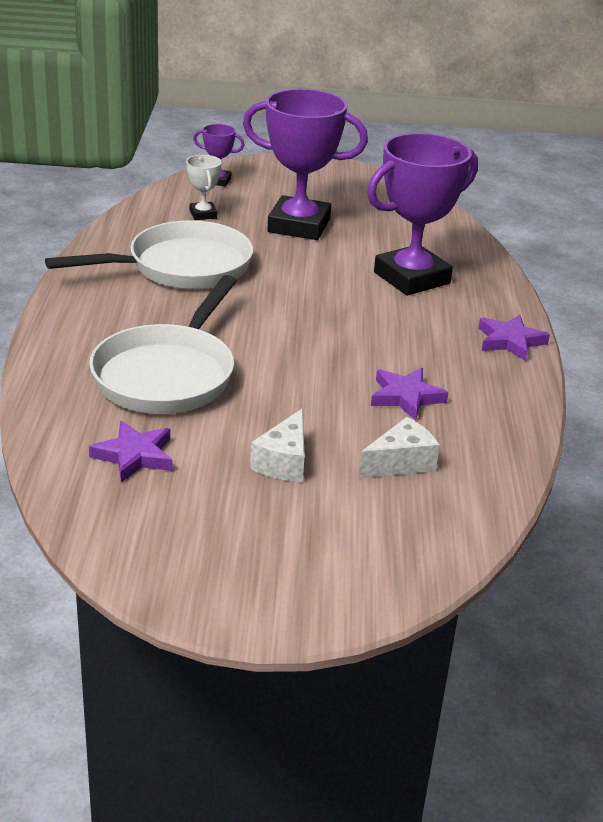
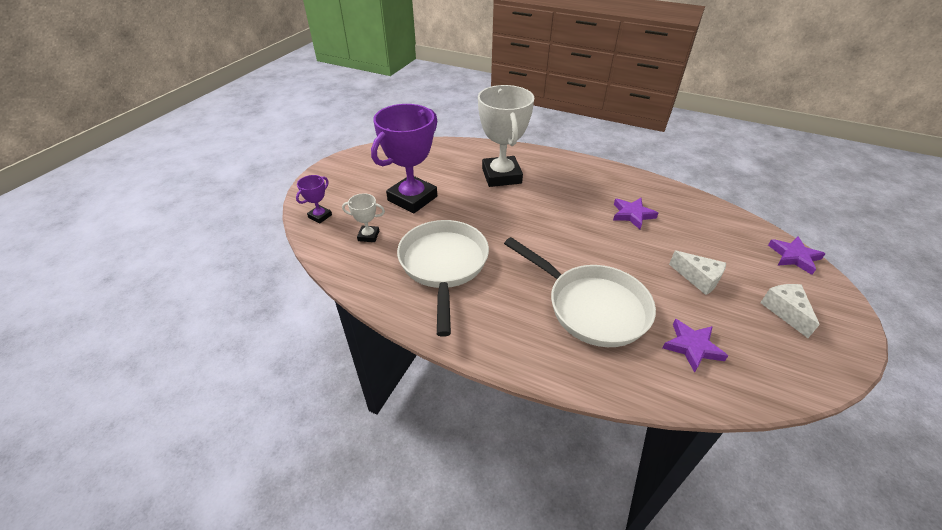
camera: 65 degrees left, 10 degrees up
(400, 463) = (698, 235): white cheese -> white cheese (785, 311)
(412, 278) = (501, 176): purple trophy -> white trophy
(510, 341) = (581, 165): purple star -> purple star (794, 257)

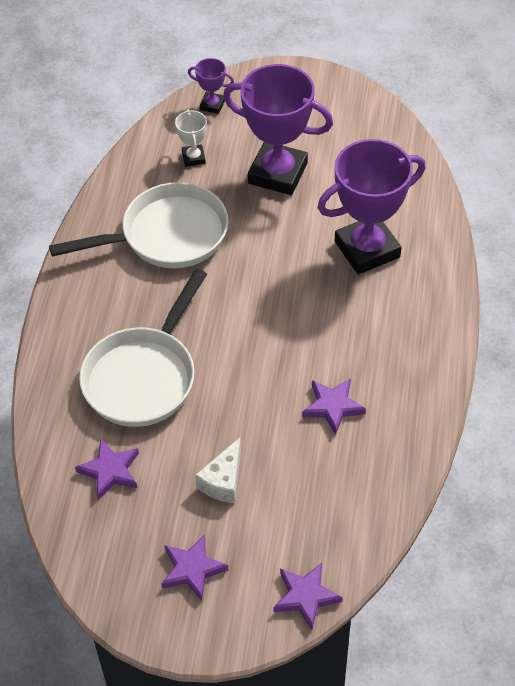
camera: 75 degrees right, 10 degrees up
(501, 176) = (367, 249): white trophy -> purple trophy
(785, 311) = (192, 569): white cheese -> purple star

